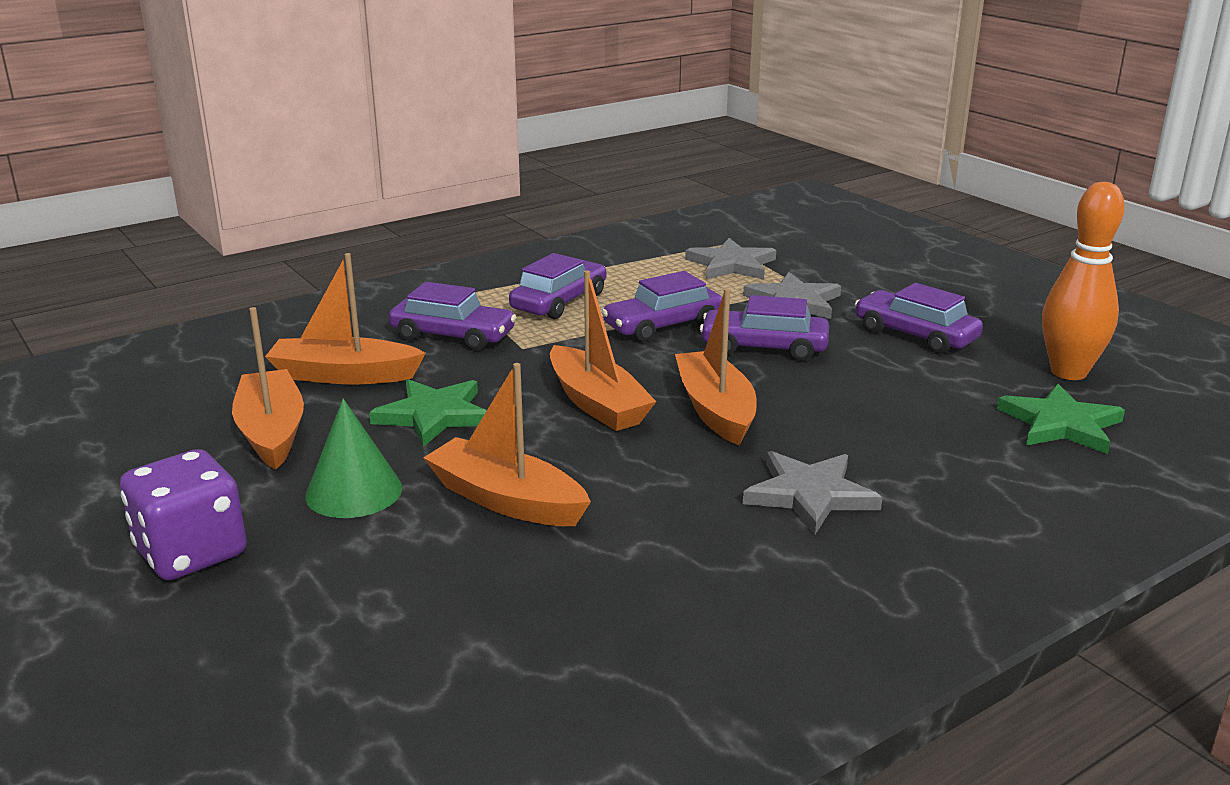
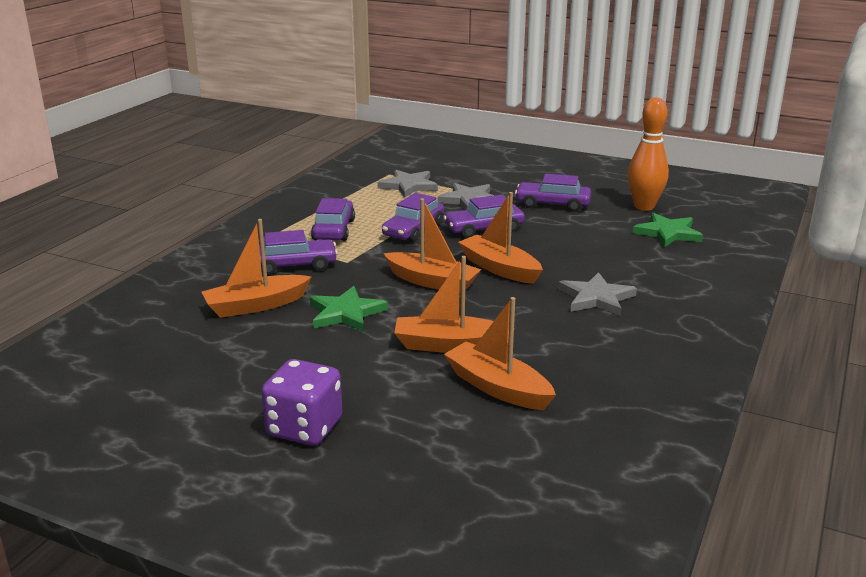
camera: 30 degrees left, 0 degrees up
(271, 432) = (256, 350): orange boat -> orange boat (497, 387)
(354, 491) = (356, 367): green cone -> none

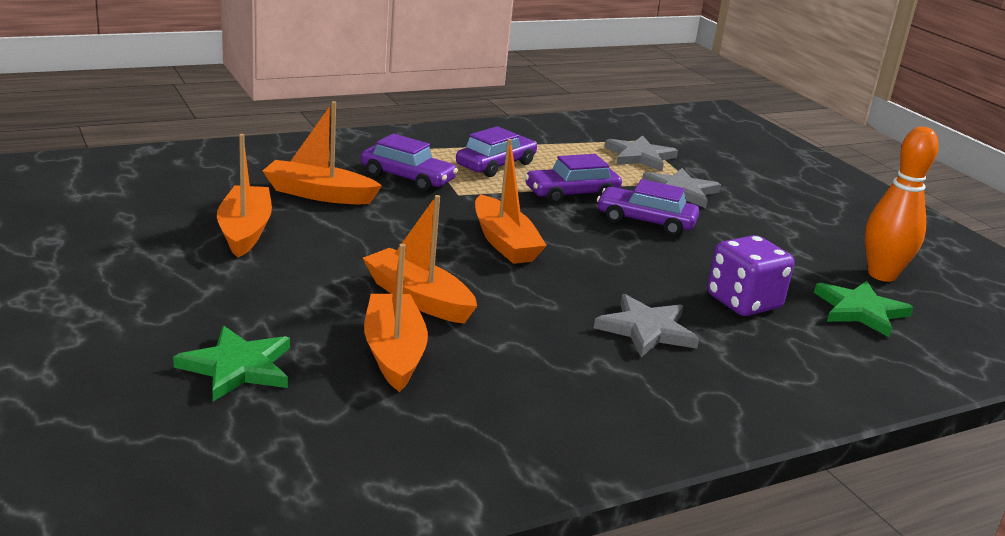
camera: 35 degrees right, 0 degrees up
(304, 428) = (184, 298): purple dice -> purple dice (743, 302)
(346, 313) = (379, 232): green star -> green star (237, 367)
(499, 268) = (593, 260): orange boat -> orange boat (245, 231)
(552, 204) = (769, 230): purple car -> none

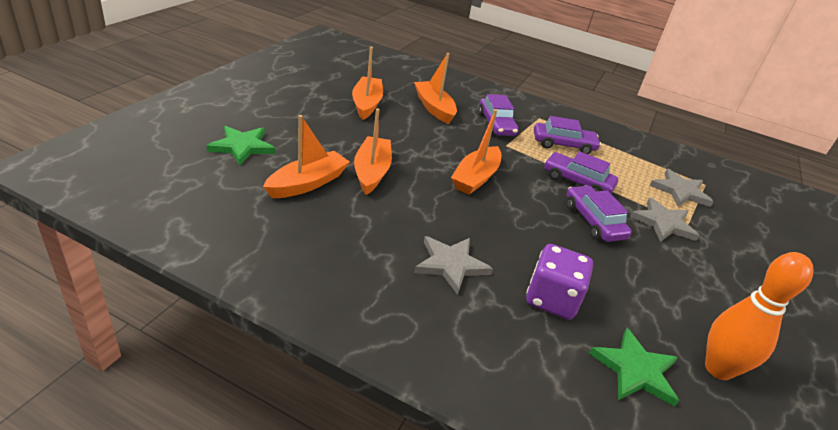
camera: 50 degrees right, 10 degrees up
(245, 231) = (366, 104): orange boat -> orange boat turned 45 degrees counterclockwise

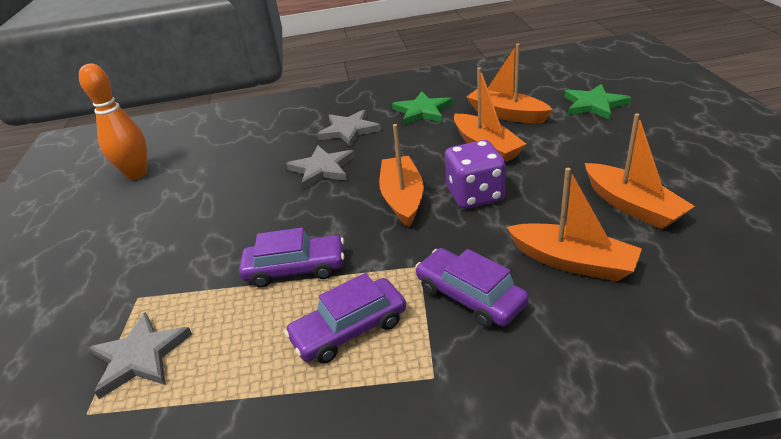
camera: 155 degrees right, 0 degrees up
(308, 183) = (506, 114): orange boat -> orange boat turned 120 degrees clockwise
(551, 299) = (267, 150): purple dice -> purple dice (475, 195)
(593, 221) = (256, 227): purple car -> none
(635, 370) = (198, 146): green star -> green star (422, 111)
(663, 223) = (172, 276): grey star -> grey star (322, 169)

